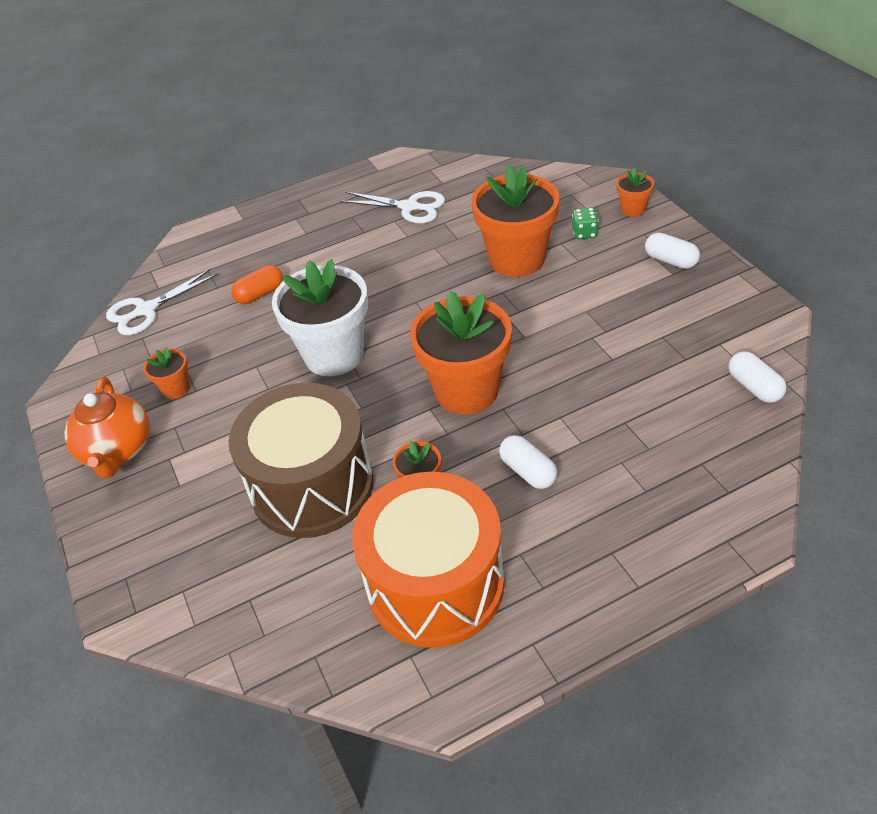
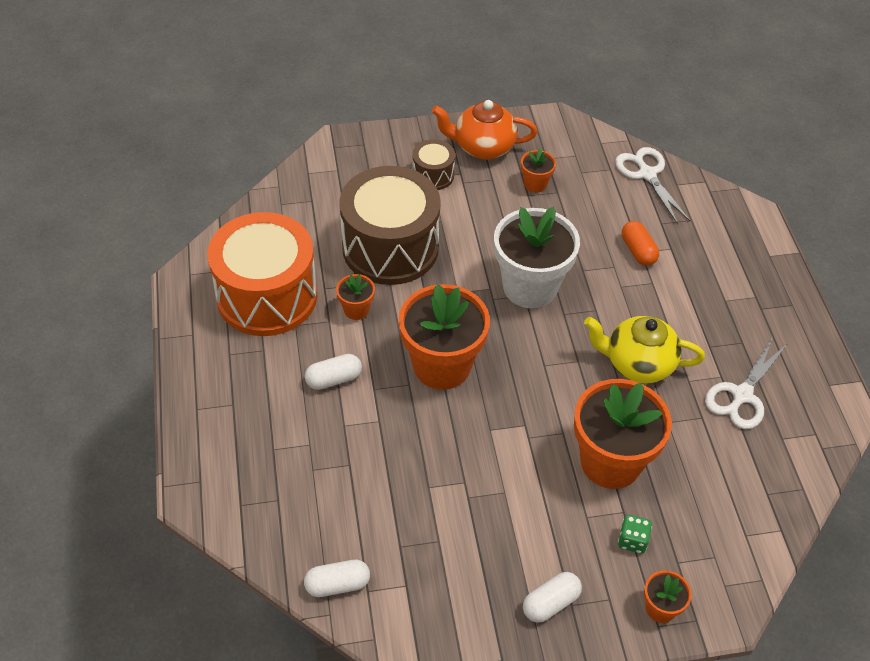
camera: 100 degrees right, 5 degrees up
(176, 483) = (433, 175): none -> brown drum
(402, 266) = (638, 364): none -> yellow teapot

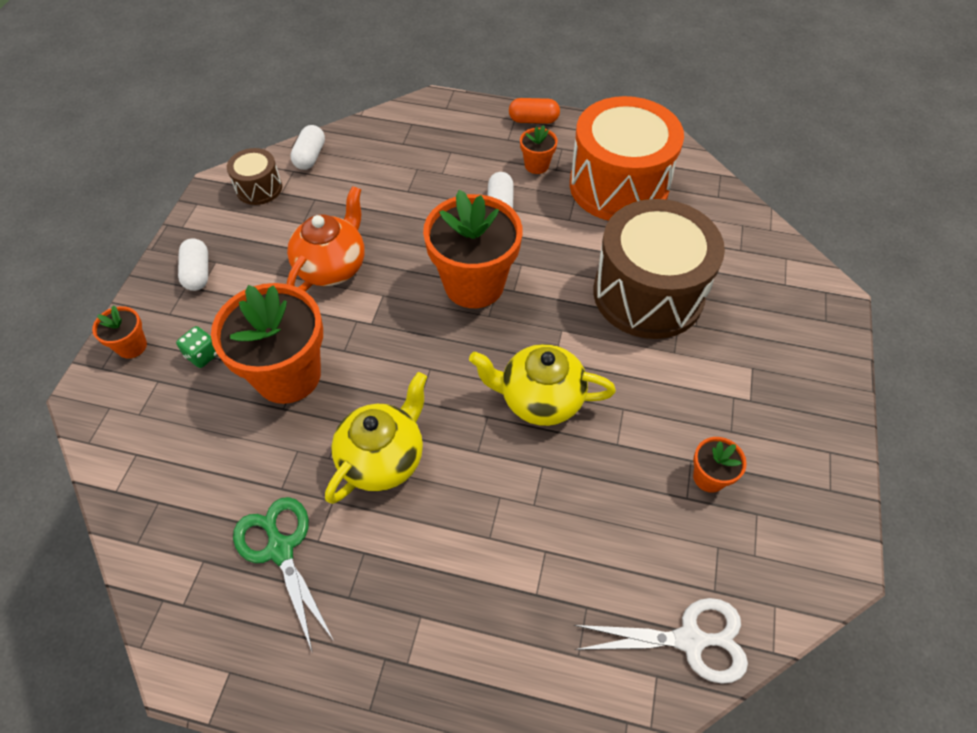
camera: 115 degrees right, 5 degrees up
(356, 310) = (574, 242): orange flower pot -> orange flower pot (536, 165)
(433, 175) = (754, 370): brown drum -> brown drum (259, 188)
(483, 147) = (795, 444): orange teapot -> orange teapot (332, 267)
(530, 287) = (540, 399): white flower pot -> yellow teapot
(638, 251) = (548, 548): orange capsule -> orange capsule (533, 120)
(742, 395) = (280, 549): white scissors -> green scissors

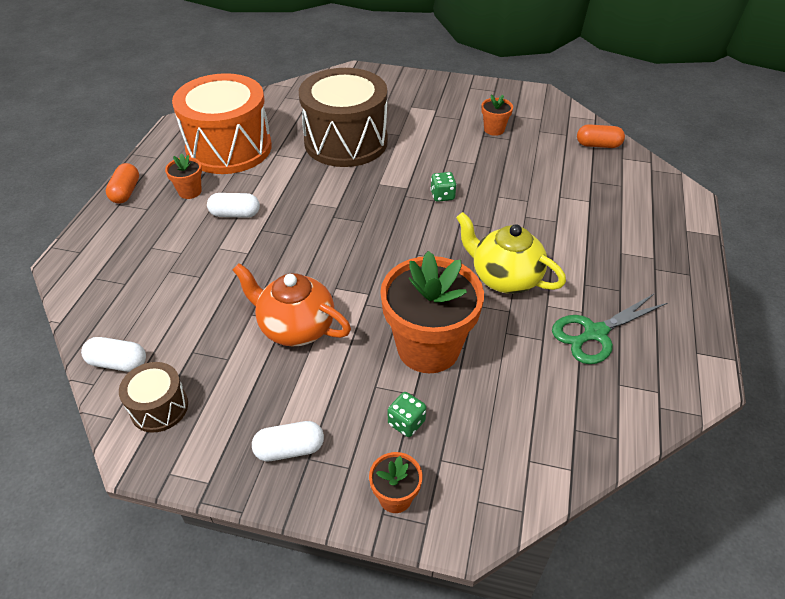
camera: 90 degrees left, 10 degrees down
(474, 284) = (328, 229): orange flower pot -> none
(540, 399) = (442, 195): yellow teapot -> green dice
(689, 640) = (598, 145): white scissors -> orange capsule

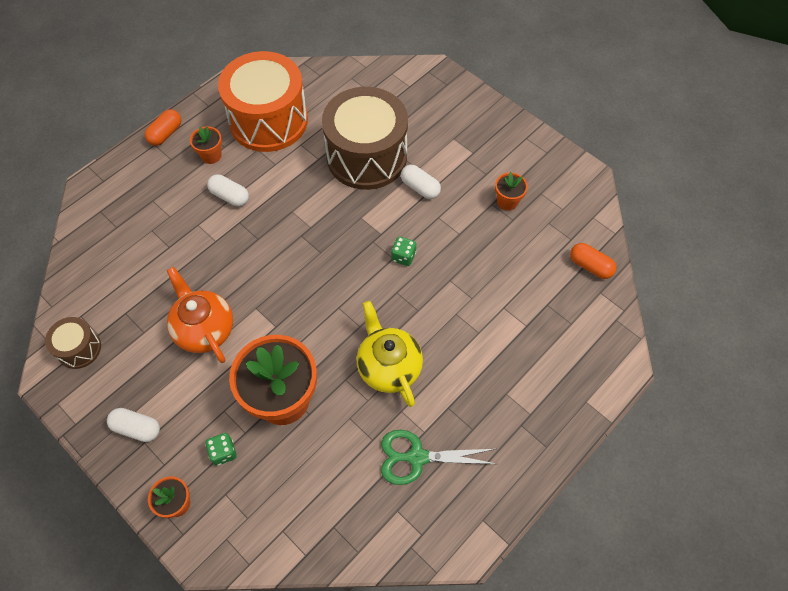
camera: 30 degrees right, 15 degrees up
(118, 363) = (75, 297): white capsule -> white capsule (420, 188)

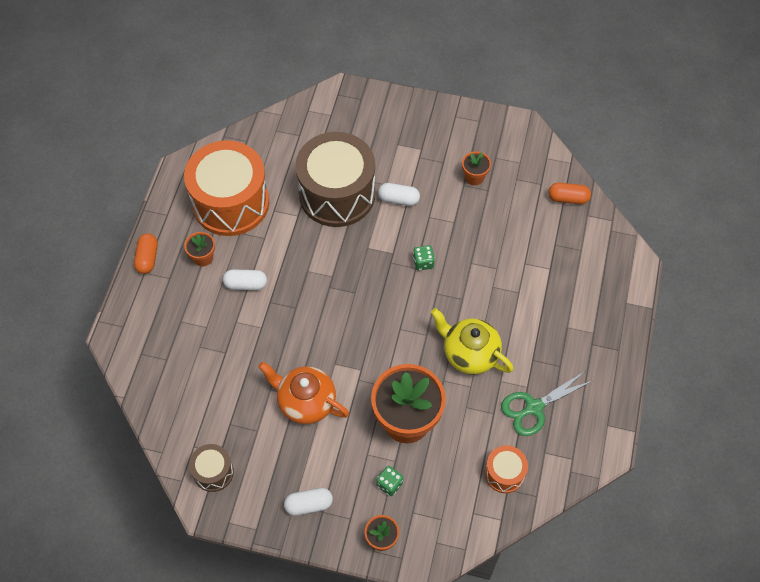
camera: 30 degrees left, 0 degrees up
(341, 508) = (504, 473): none -> orange drum

